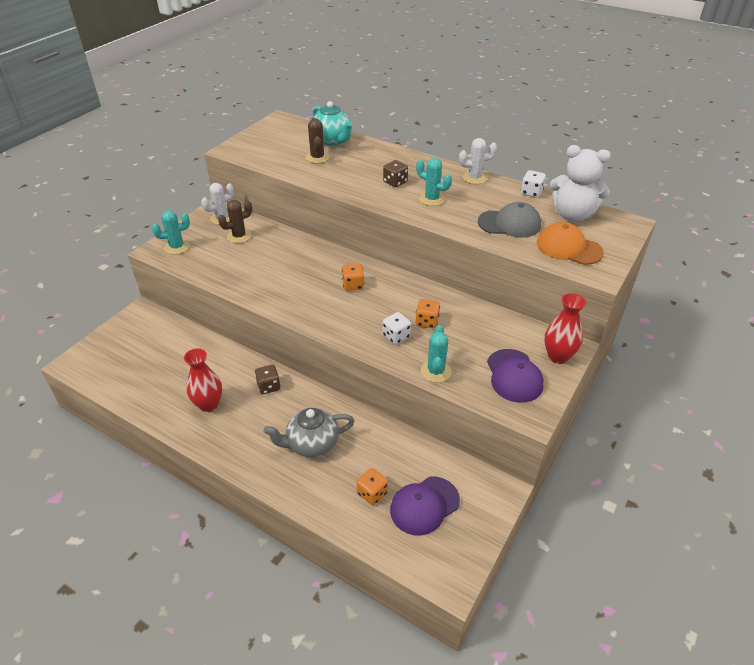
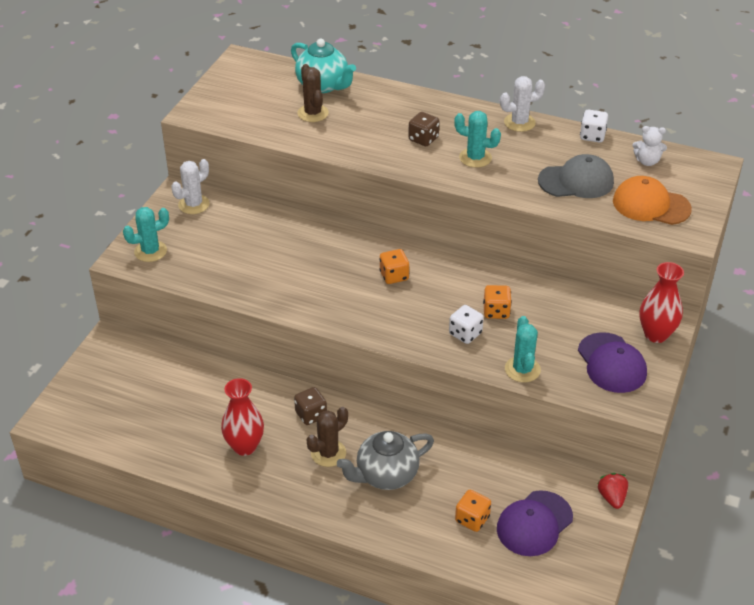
camera: 10 degrees left, 0 degrees up
(239, 236) = (226, 227): brown cactus -> brown cactus (328, 453)
(497, 492) = (612, 497): none -> red strawberry
(573, 215) = (647, 161): white teddy bear -> white teddy bear, size x0.49

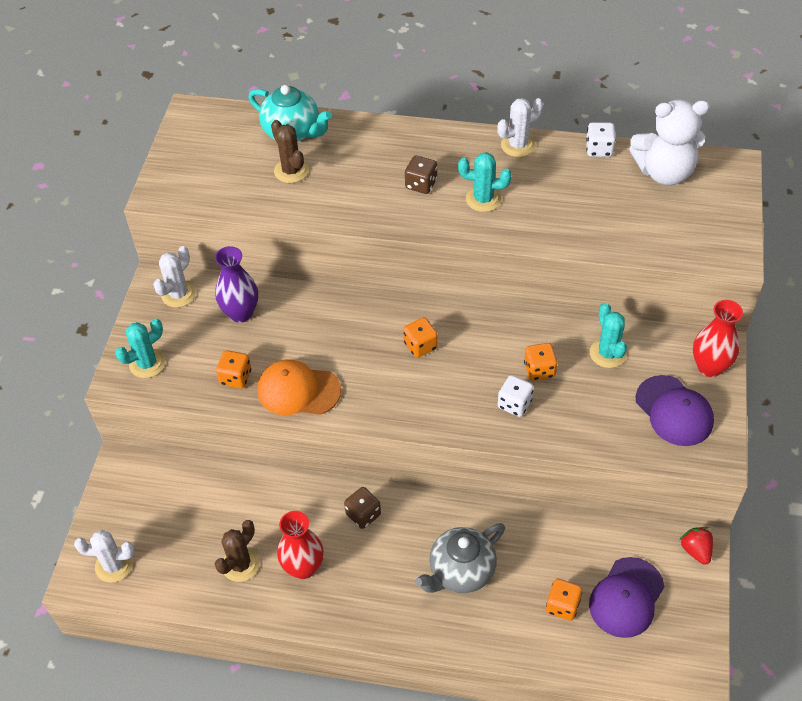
camera: 10 degrees left, 10 degrees up
(79, 415) = (114, 565): none -> white cactus
(223, 274) = (235, 377): none -> orange dice
(243, 227) = (241, 313): none -> purple vase
(328, 453) = (394, 557): brown cactus -> brown cactus (240, 565)
(522, 369) = (585, 437): turquoise cactus -> turquoise cactus (607, 353)
(576, 181) = (597, 211): grey cap -> none
(647, 161) = (664, 172): white teddy bear -> white teddy bear, size x2.05
(651, 205) = (683, 227): orange cap -> orange cap (298, 390)

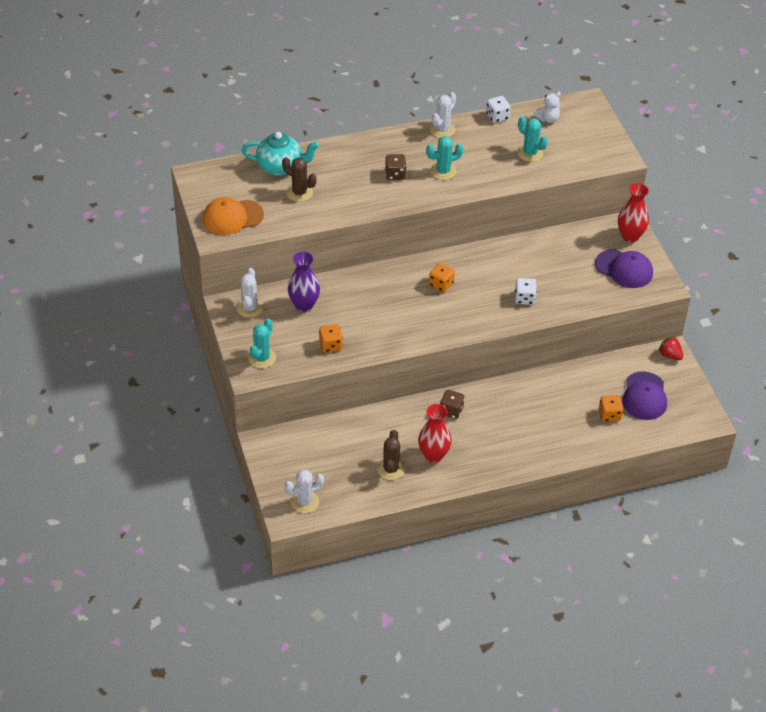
camera: 30 degrees left, 5 degrees down
(298, 390) = (379, 338): orange cap -> orange cap (232, 217)
(460, 572) = (535, 420): grey teapot -> none
(539, 370) = (527, 273): orange dice -> none
(607, 353) = (563, 249): turquoise cactus -> turquoise cactus (530, 153)
(664, 172) = (548, 119): white teddy bear -> white teddy bear, size x0.49

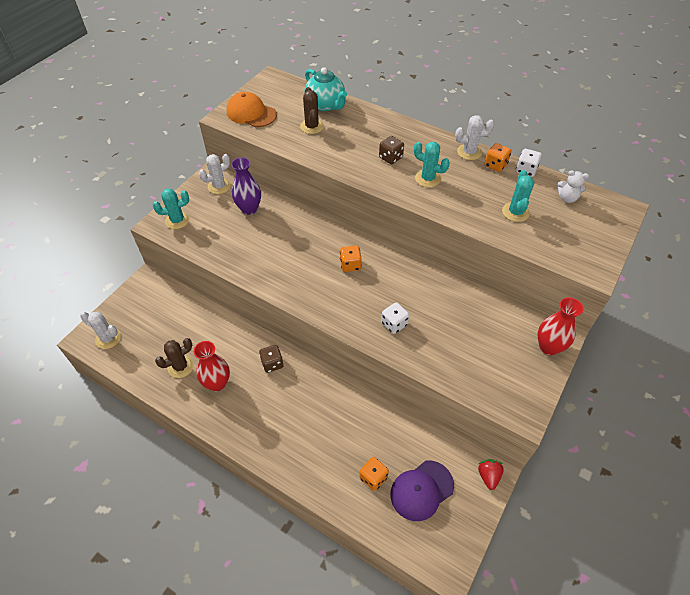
camera: 50 degrees right, 5 degrees up
(330, 345) = (224, 246): orange dice -> orange dice (495, 165)
(624, 269) = (507, 369): purple cap -> none

